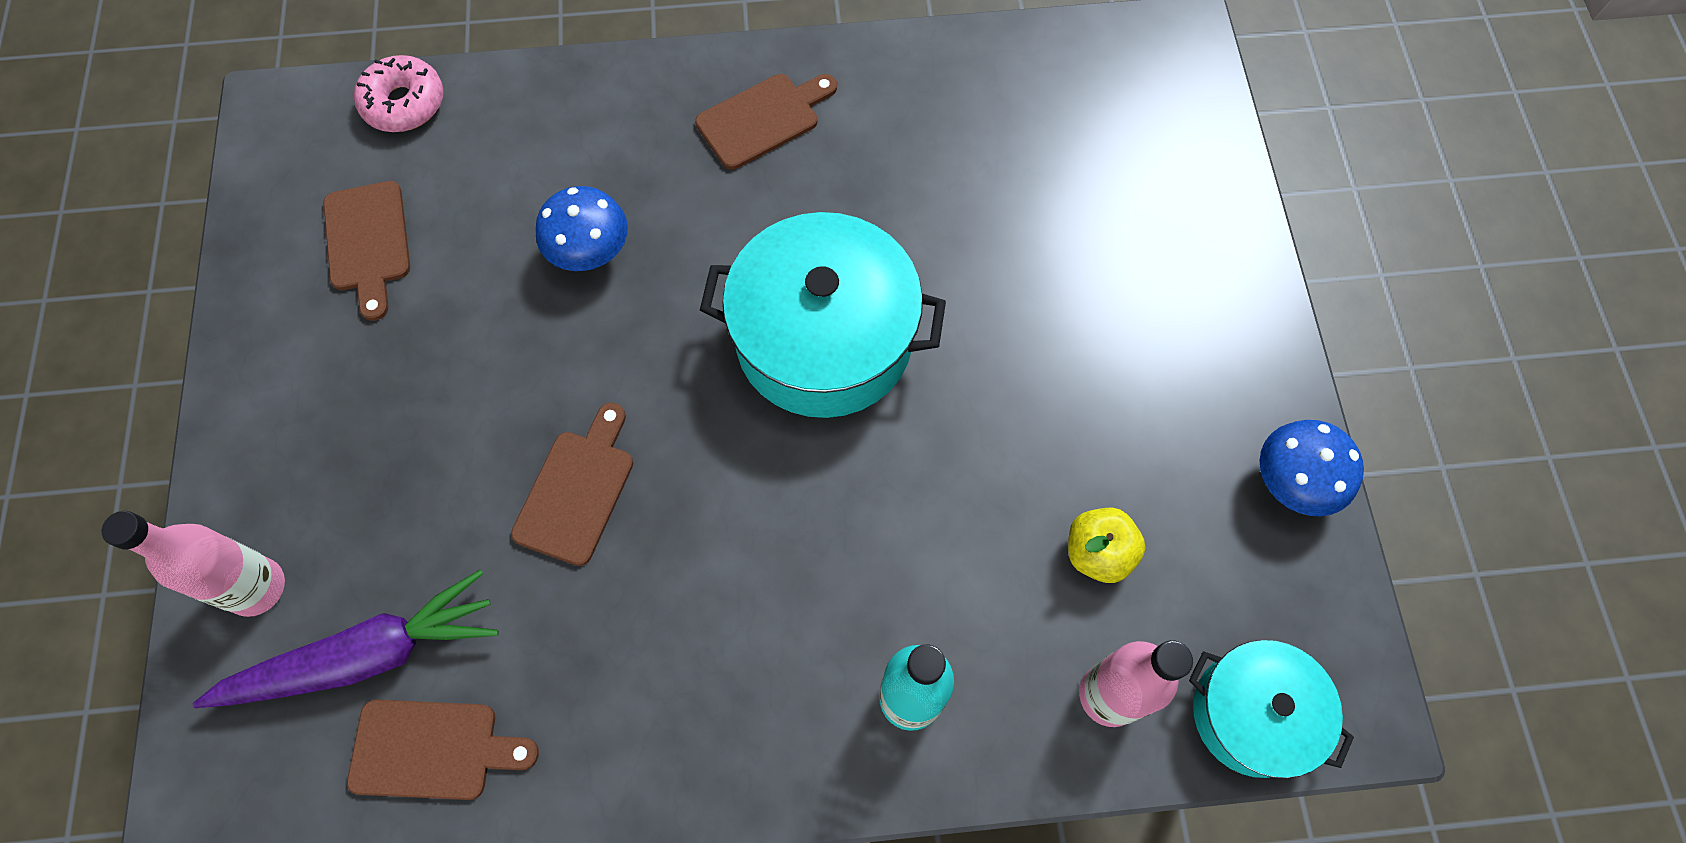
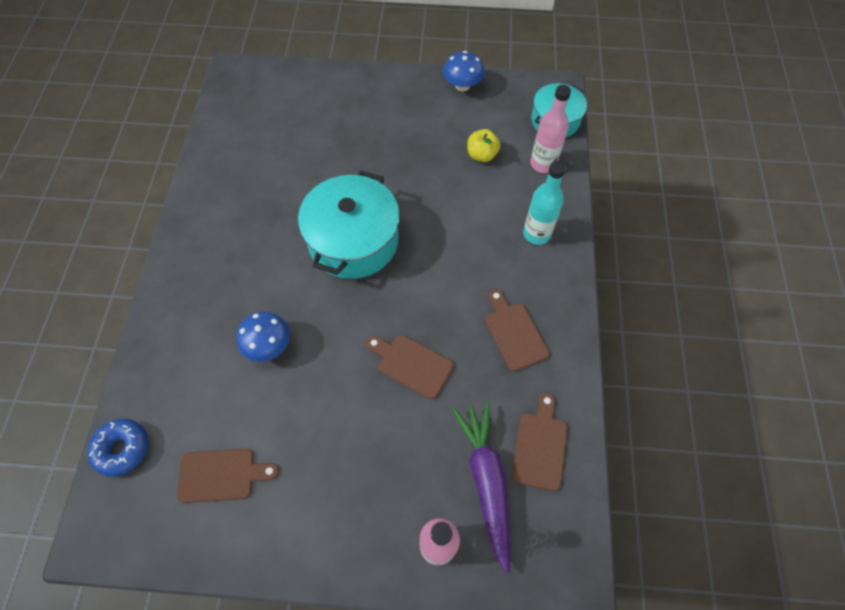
camera: 80 degrees left, 5 degrees down
(404, 103) = (122, 449): pink donut -> blue donut
(763, 119) = (212, 250): brown cutting board -> brown cutting board (514, 333)

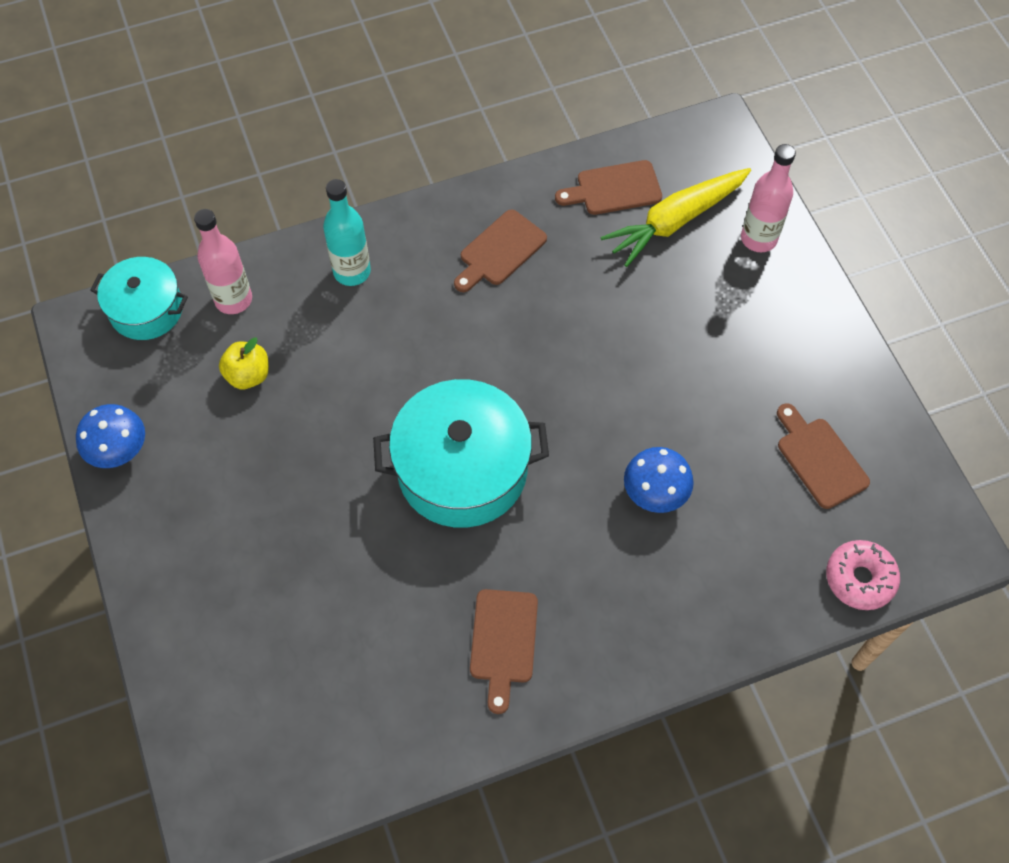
camera: 115 degrees left, 0 degrees up
(122, 449) = (860, 579): blue donut -> pink donut
(411, 364) = (593, 334): brown cutting board -> brown cutting board (503, 642)
(486, 481) = (675, 221): purple carrot -> yellow carrot

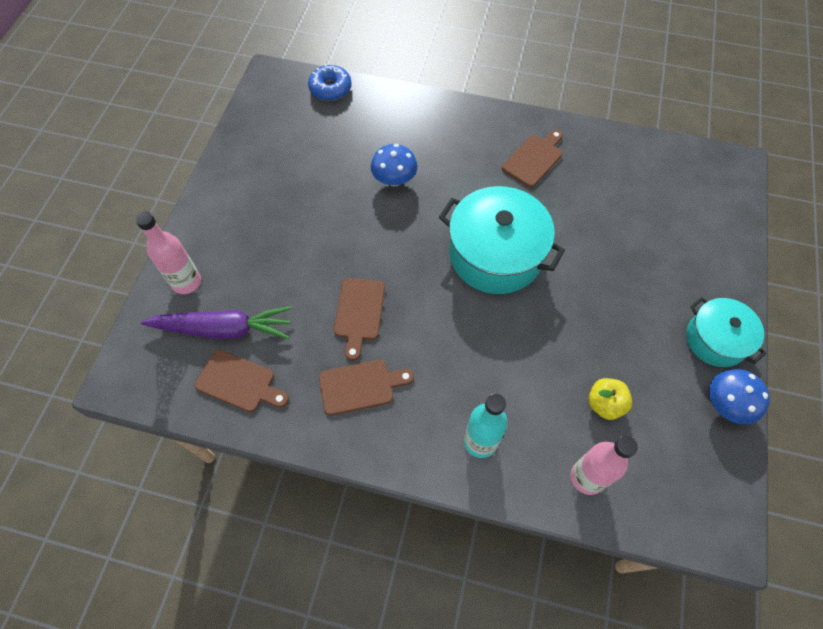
camera: 145 degrees left, 0 degrees up
(146, 309) = (663, 515): turquoise pot -> turquoise pot (716, 339)
(675, 221) = (224, 329): yellow carrot -> purple carrot
(819, 459) = (292, 145): brown cutting board -> brown cutting board (359, 313)
(860, 579) = (330, 88): pink donut -> blue donut

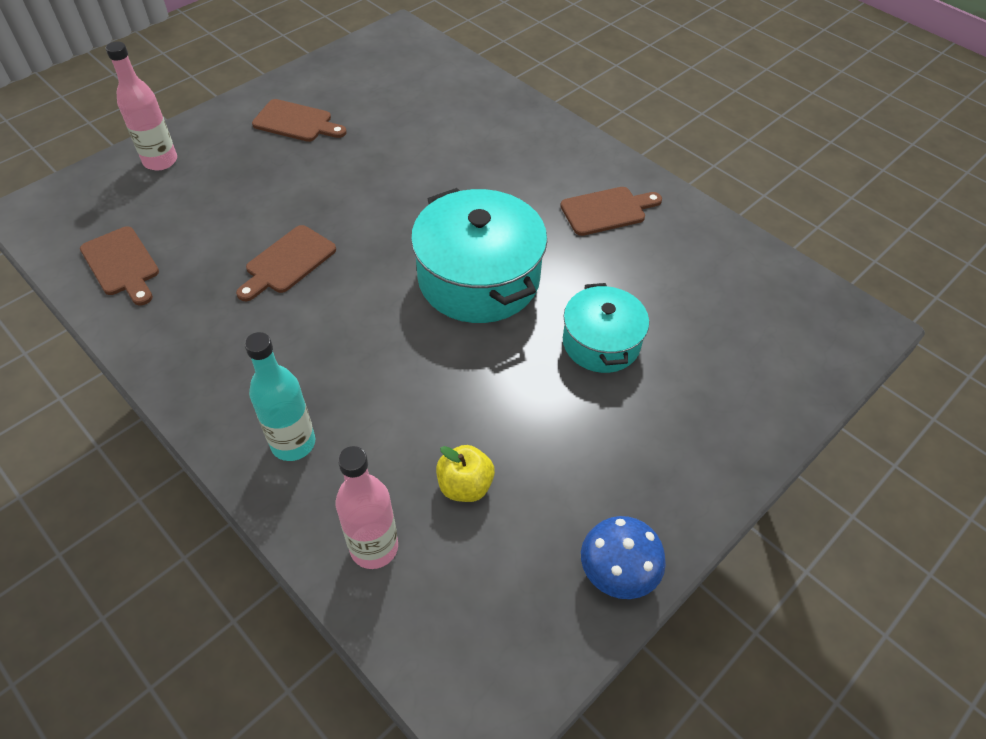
camera: 30 degrees right, 10 degrees down
(224, 329) = (153, 214): purple carrot -> none
(330, 88) = (447, 63): blue donut -> none
(360, 386) = (225, 326): brown cutting board -> brown cutting board (296, 122)
(394, 179) = (436, 164): blue mushroom -> none
(716, 339) = (667, 495): turquoise pot -> turquoise pot (601, 342)

